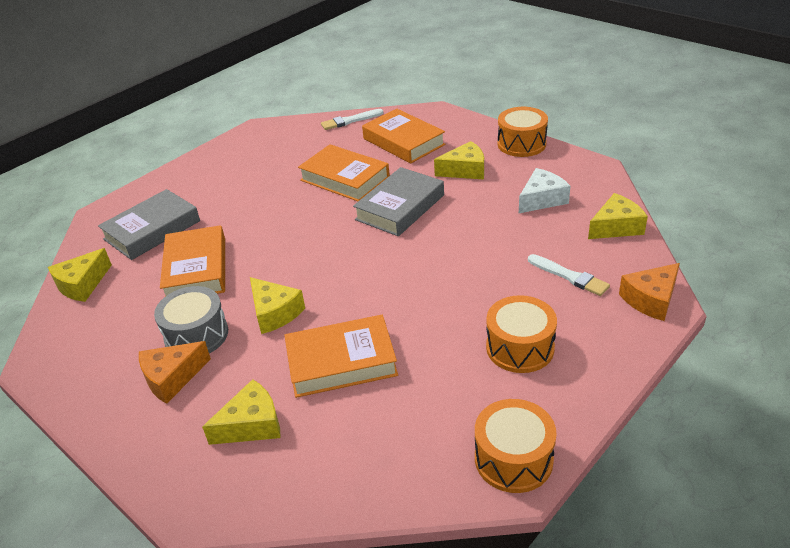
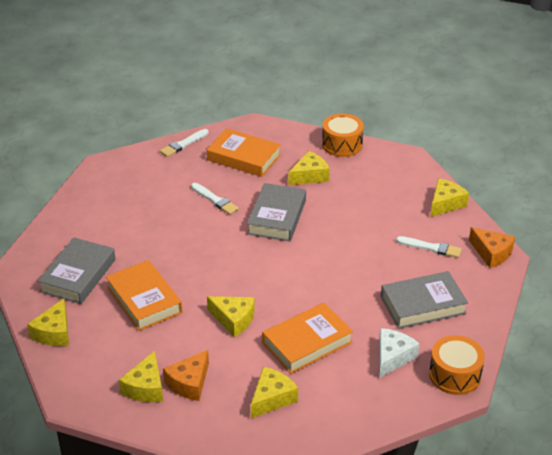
camera: 25 degrees left, 0 degrees up
(122, 370) = (146, 387): none -> yellow cheese
(196, 335) = (184, 349): grey drum -> none
(344, 179) = (215, 200): orange book -> white brush
(520, 347) = (423, 305): orange drum -> grey book
(542, 199) = (382, 191): white cheese -> white cheese (392, 357)
(651, 299) = (491, 253): orange cheese -> orange cheese turned 75 degrees counterclockwise

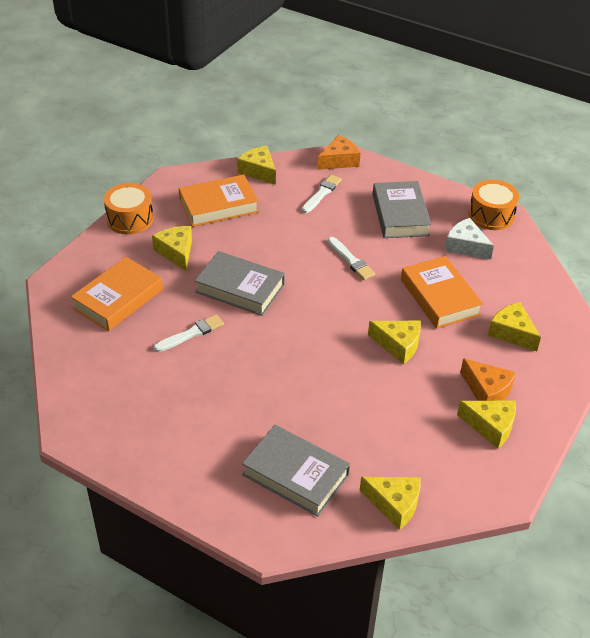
camera: 80 degrees left, 5 degrees up
(144, 300) = (353, 415): orange book -> orange book (218, 206)
(183, 144) = (64, 349): white brush -> white brush (351, 260)
(233, 319) = (398, 345): yellow cheese -> yellow cheese turned 75 degrees clockwise

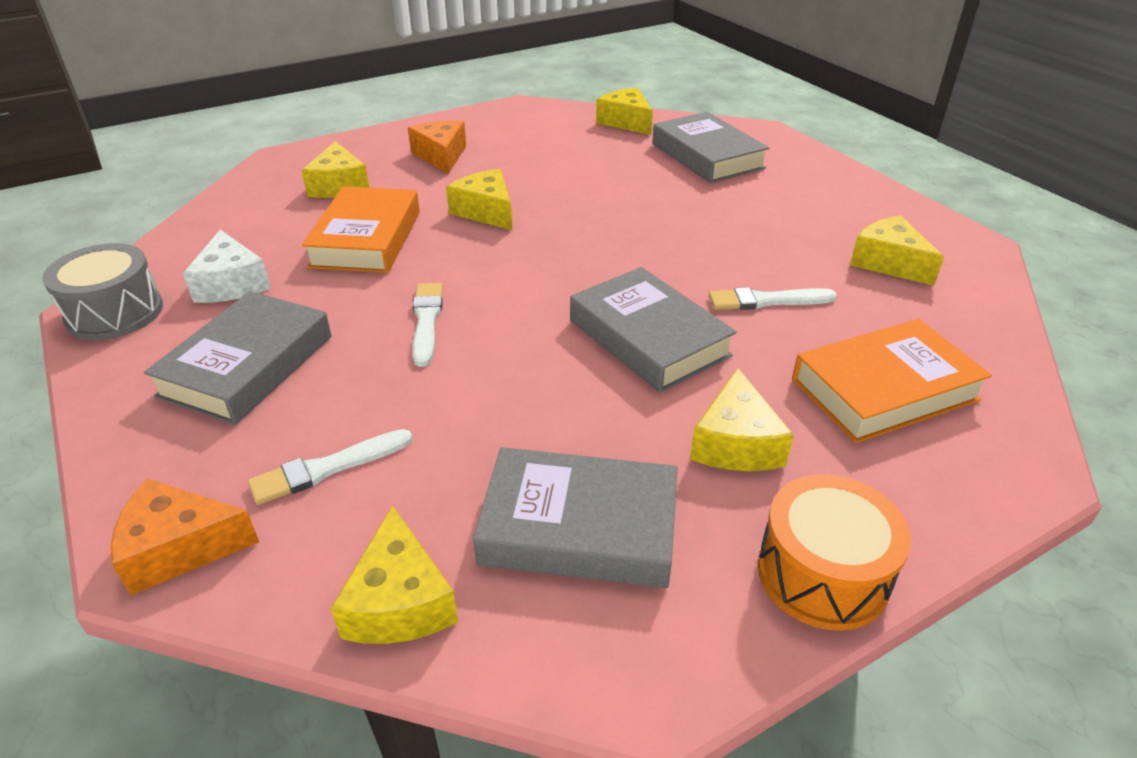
camera: 150 degrees left, 5 degrees down
(218, 206) = (579, 527): orange book -> grey book
(490, 426) = (475, 136): yellow cheese -> yellow cheese (888, 262)
(491, 215) = (115, 313): orange drum -> grey drum

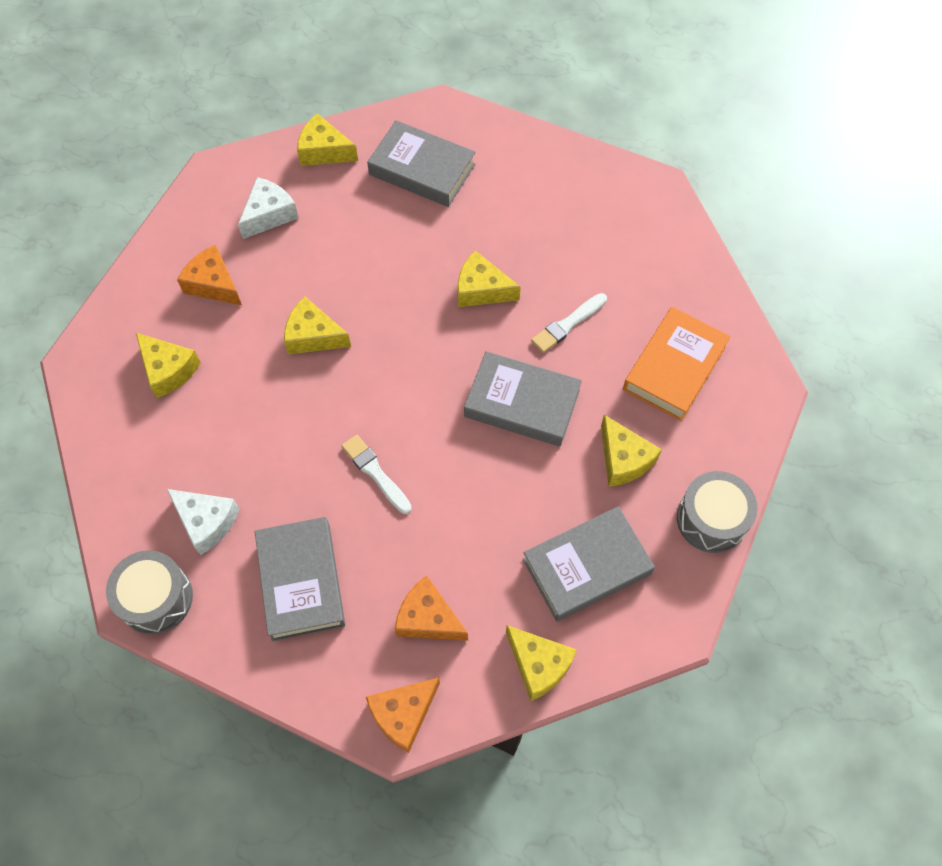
camera: 35 degrees left, 25 degrees up
(327, 468) = (428, 618): white brush -> orange cheese
(366, 239) = (254, 418): orange book -> none
(536, 137) = (269, 214): none -> white cheese
(822, 574) = (711, 519): orange drum -> grey drum
(888, 262) = (617, 239): yellow cheese -> yellow cheese (481, 289)

